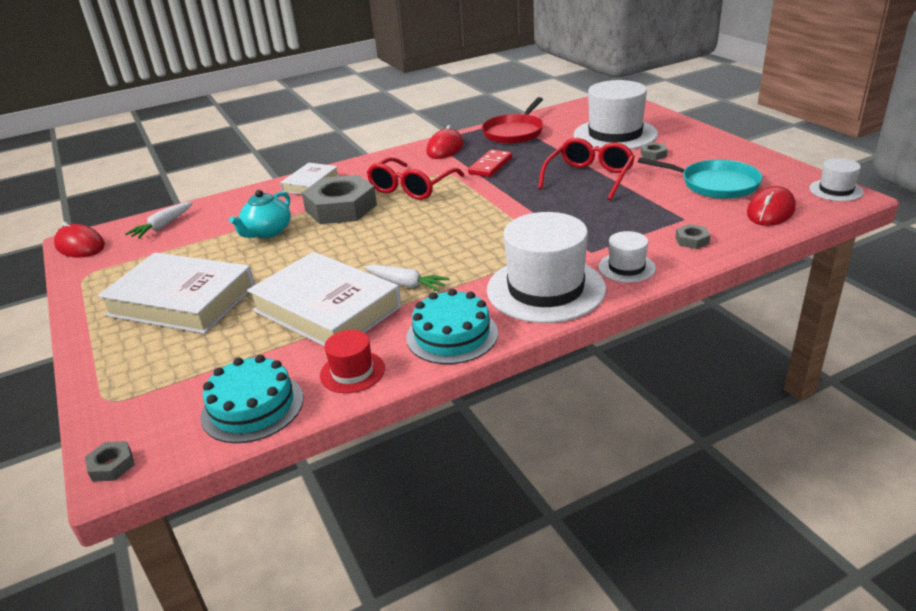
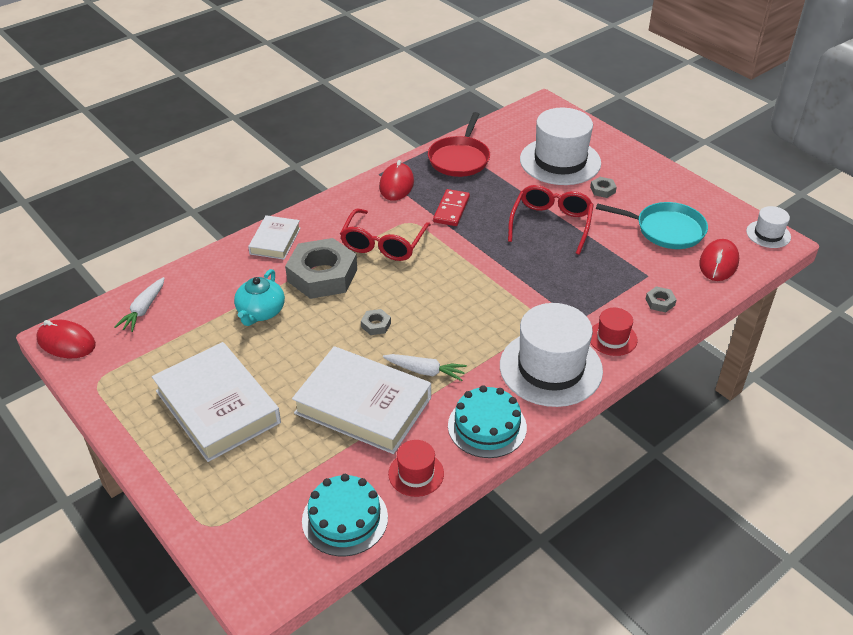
camera: 15 degrees left, 10 degrees up
(112, 465) = (251, 590): grey nut -> grey nut (376, 325)
(181, 301) = (217, 407): white book -> white book turned 45 degrees clockwise
(626, 267) = (612, 338): white hat -> red hat

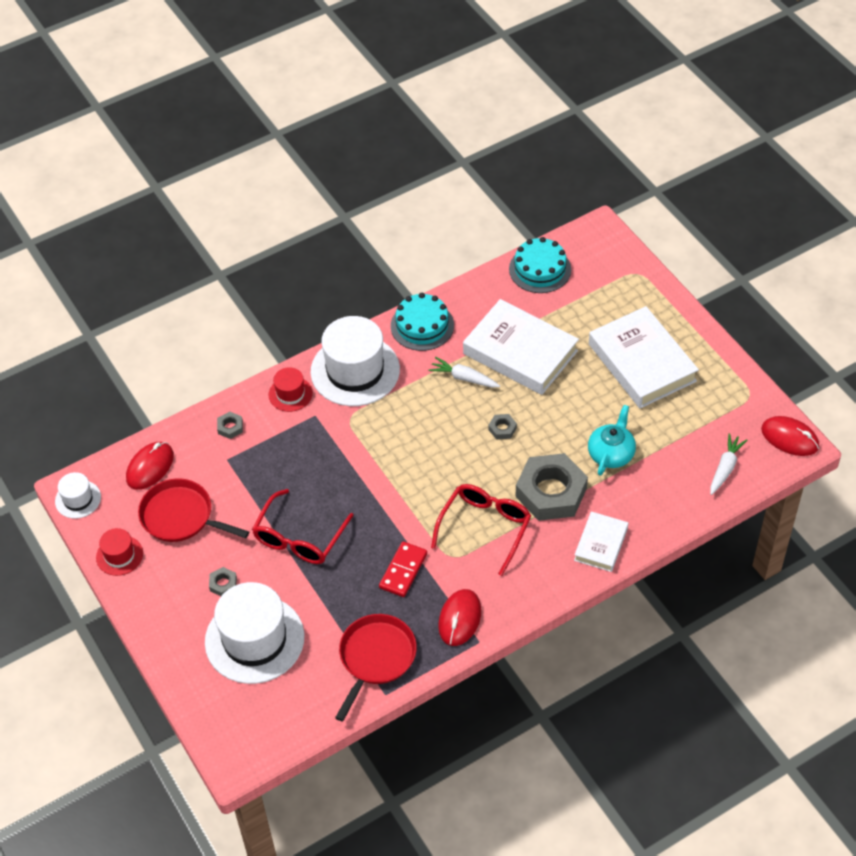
camera: 170 degrees left, 10 degrees up
(416, 473) = (484, 295): red hat -> red hat (119, 555)
(666, 230) = (180, 516): turquoise pan -> red pan

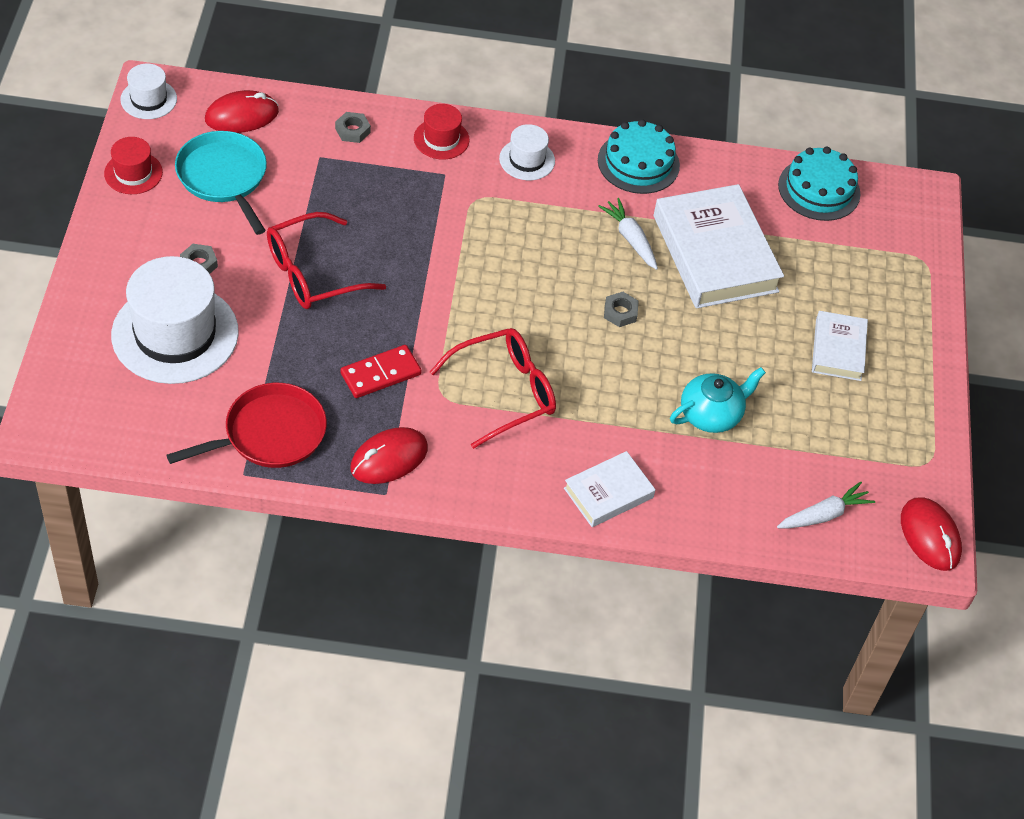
camera: 30 degrees right, 0 degrees up
(180, 516) = (223, 177): red pan -> turquoise pan
(355, 370) = (527, 160): white hat -> white hat, size x0.49
(551, 492) = (608, 407): grey nut -> none
(642, 362) = (838, 349): white book -> white book, size x0.54

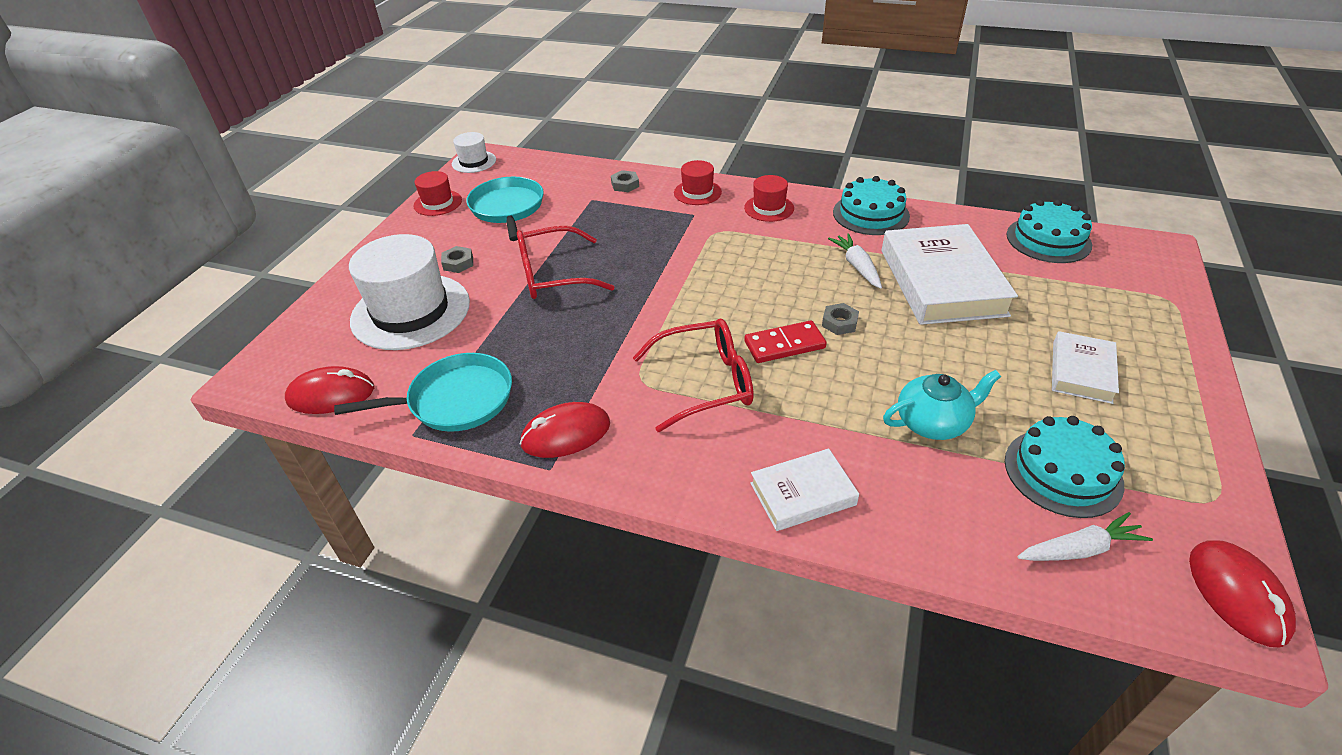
camera: 20 degrees right, 10 degrees down
(242, 116) = (540, 173): red mouse -> red mouse (331, 395)
(270, 434) = (456, 400): red pan -> turquoise pan
(380, 374) = (585, 357): red domino -> red domino (784, 344)
(527, 160) = (769, 208): white hat -> red hat
(815, 450) = (1062, 472): none -> turquoise cake

